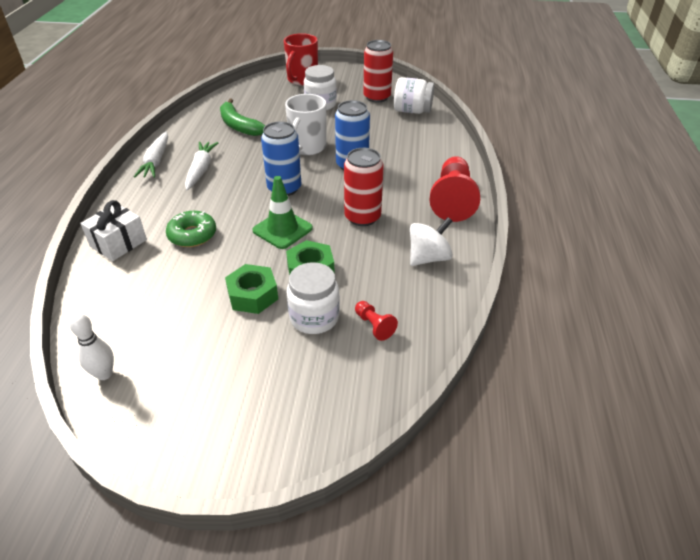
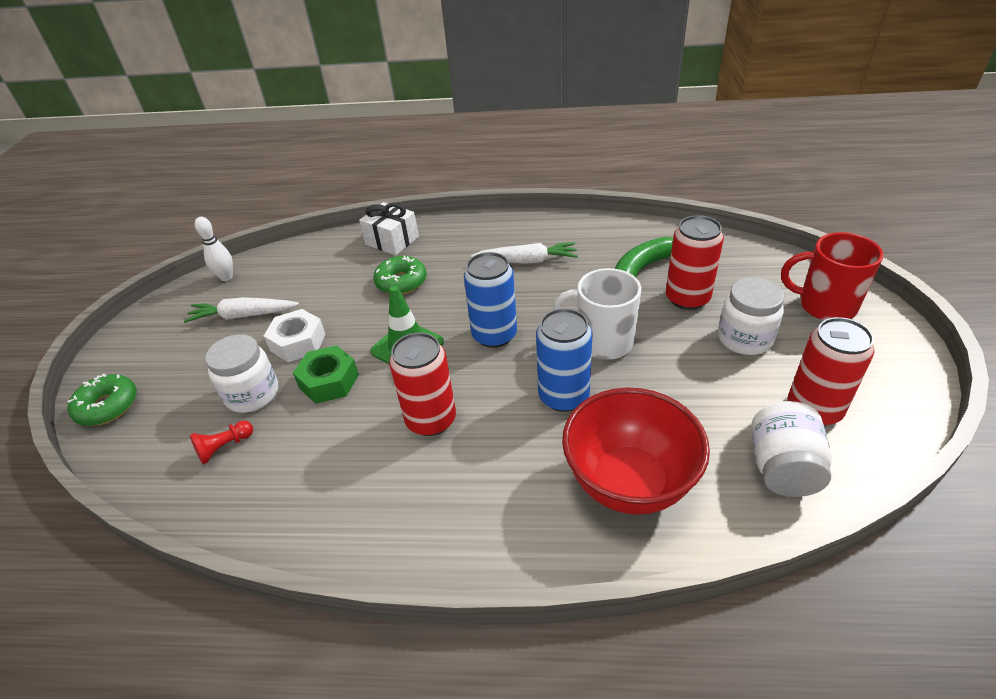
camera: 90 degrees right, 0 degrees up
(156, 161) = (540, 226): white carrot -> white carrot (243, 316)
(253, 295) = (298, 342): green nut -> white nut
(277, 115) = (687, 298): none -> red can
(304, 436) = (107, 406): none -> green donut
(419, 151) = (629, 483): none -> red bowl
(428, 258) = (334, 500): white spinning top -> none
(452, 200) = (477, 535): red pawn -> none

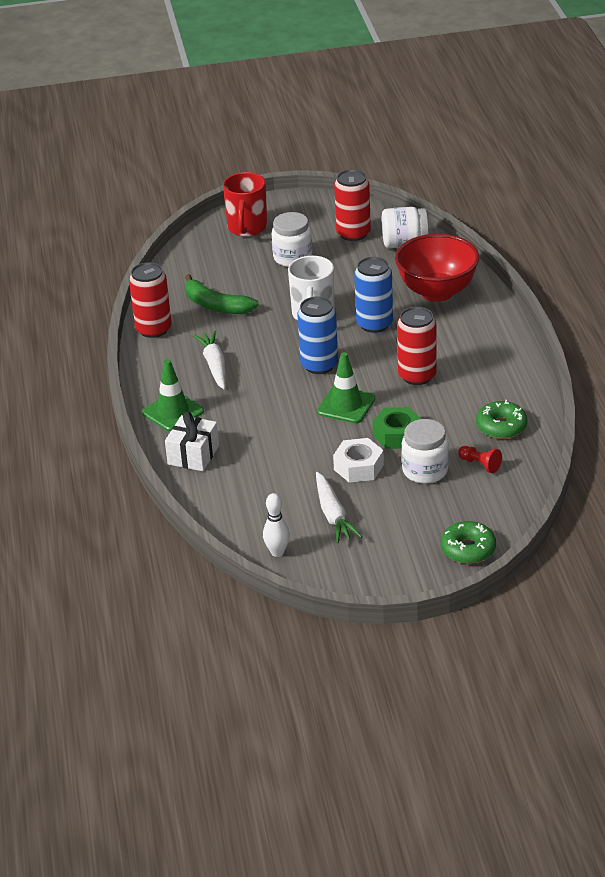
camera: 105 degrees left, 5 degrees down
(401, 282) = (260, 431): green donut -> green donut (501, 426)
(462, 233) = (173, 412): none -> green traffic cone
(687, 298) = (251, 282): red can -> red can (153, 329)

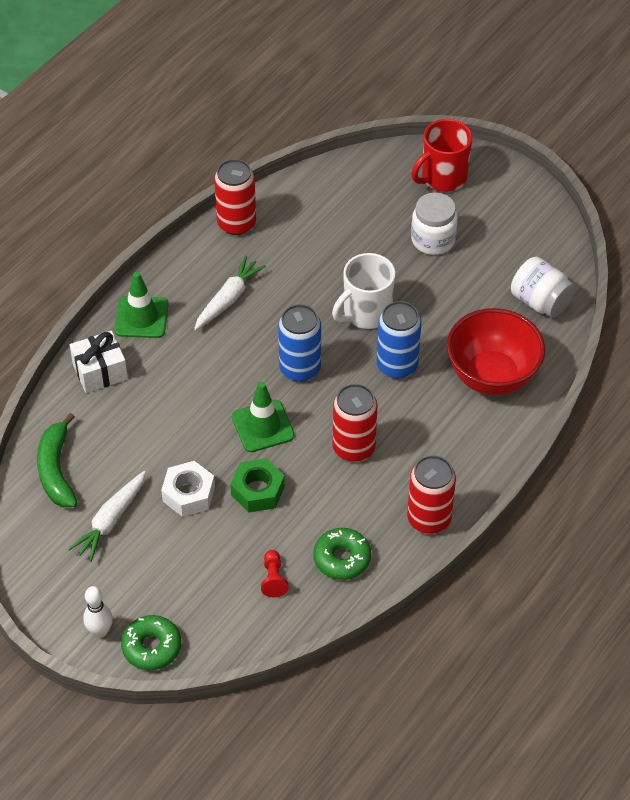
camera: 45 degrees right, 15 degrees up
(216, 305) = (310, 239): green banana -> green banana (56, 470)
(277, 552) = (30, 516): white bowling pin -> white bowling pin (100, 631)
(353, 233) = (515, 255): red can -> red can (429, 518)
(425, 471) = (227, 544): white jar -> none

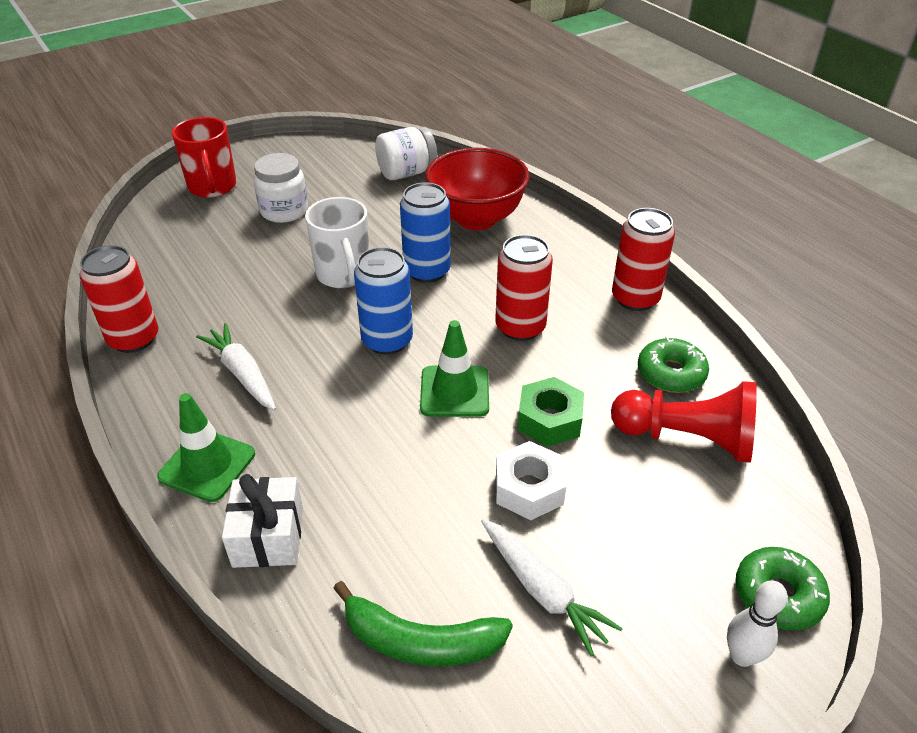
camera: 70 degrees left, 10 degrees down
(273, 579) = (686, 438): red pawn -> red pawn, size x2.18

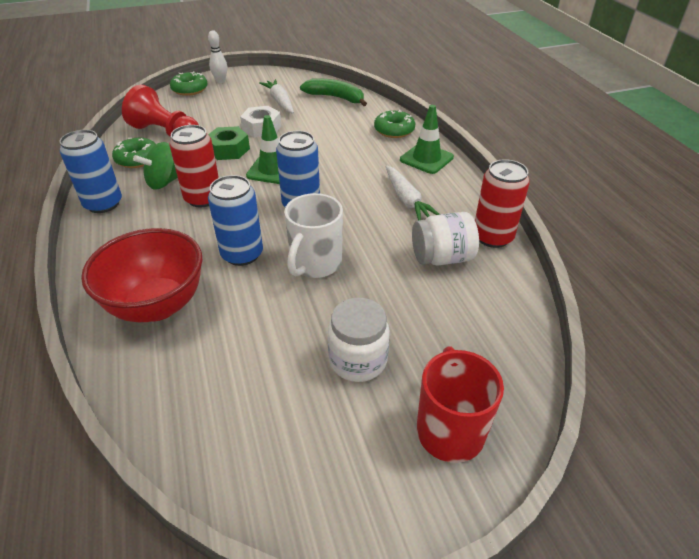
camera: 165 degrees left, 0 degrees up
(268, 536) = (394, 130): white gift -> green donut
(344, 275) = (315, 264): white mug -> white mug turned 150 degrees counterclockwise
(406, 173) = (185, 401): white jar -> white jar (442, 258)
(592, 342) = (164, 182): none -> green spinning top
(635, 298) = (103, 204): red can -> blue can

